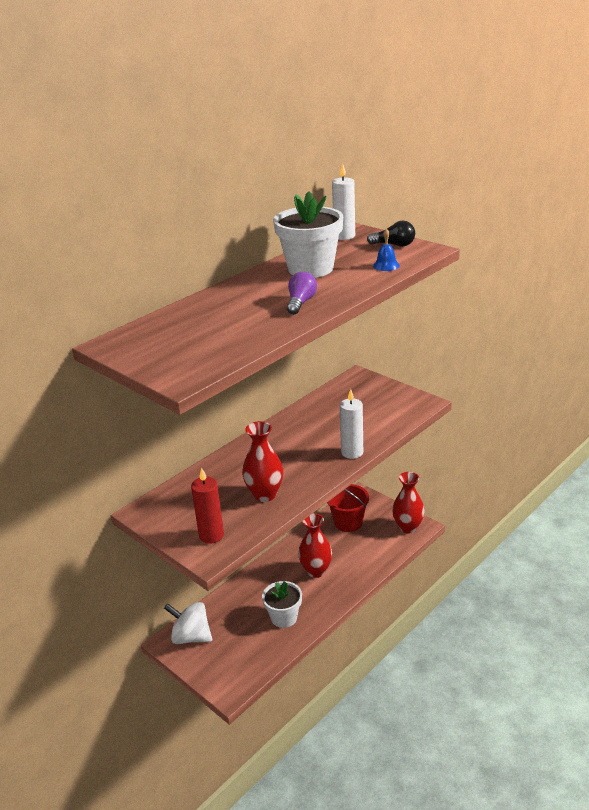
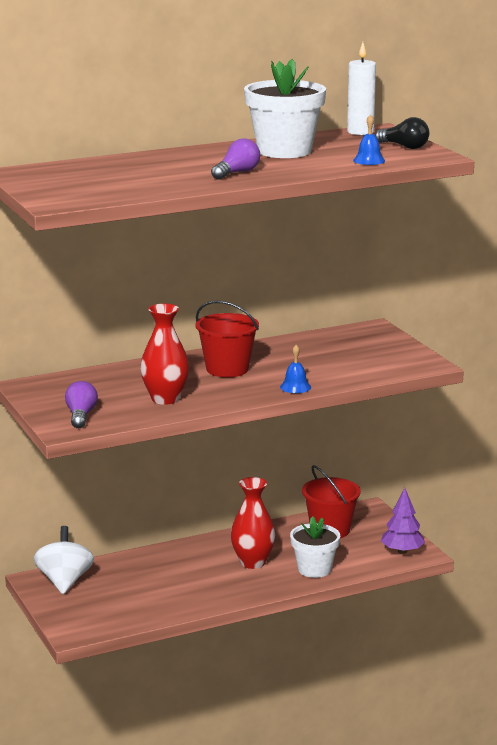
camera: 20 degrees right, 10 degrees down
(191, 637) = (64, 581): white spinning top -> white spinning top turned 45 degrees clockwise
(211, 535) = (81, 416): red candle -> purple light bulb
(284, 617) = (181, 591): white flower pot -> white flower pot (314, 569)
(287, 447) = (227, 369): none -> red bucket
(352, 452) = (295, 387): white candle -> blue bell
(408, 527) = (402, 551): red vase -> purple tree

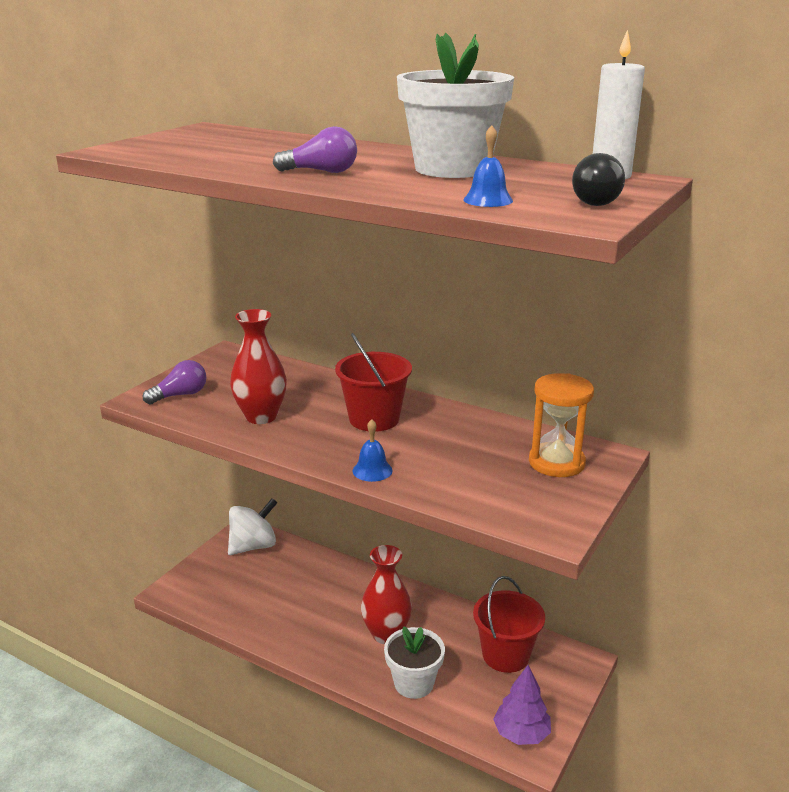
camera: 55 degrees right, 5 degrees up
(362, 341) = (556, 463): none -> orange hourglass

